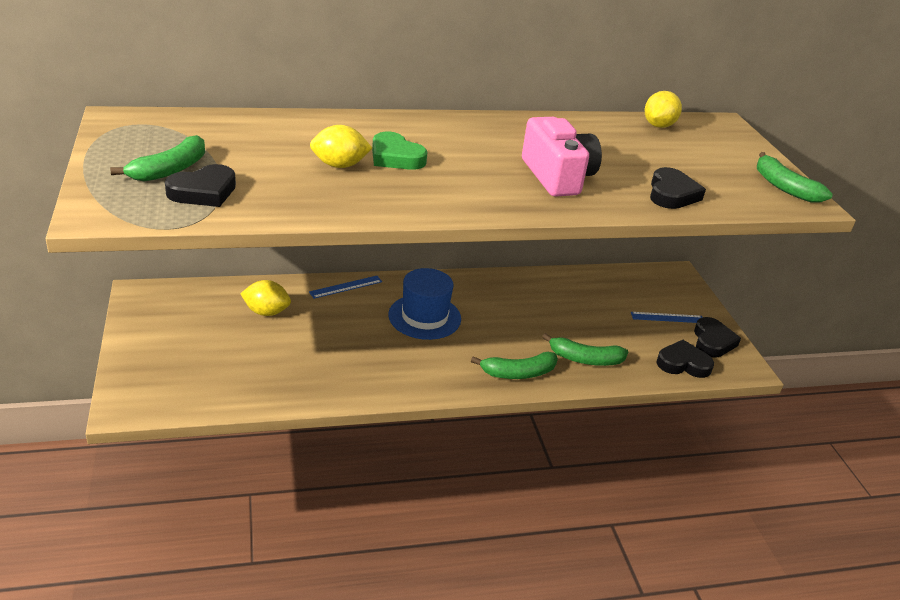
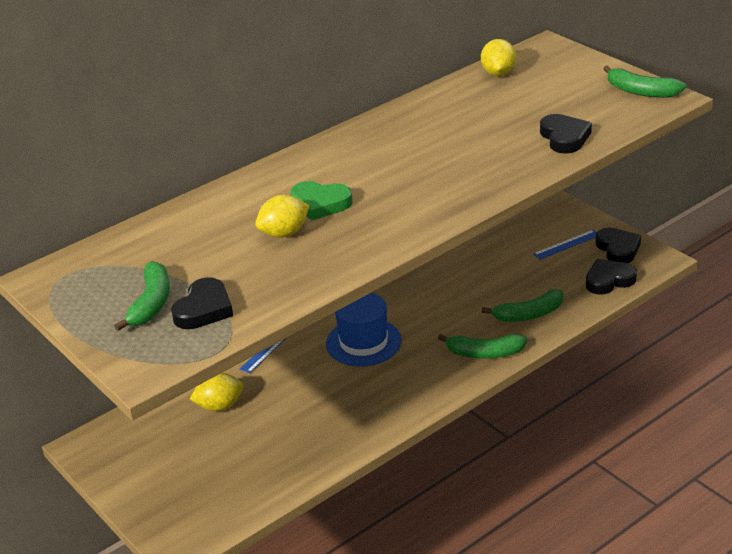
camera: 20 degrees left, 0 degrees up
(518, 373) = (484, 353): green banana -> green banana turned 45 degrees clockwise
(557, 176) = (465, 162): pink camera -> none

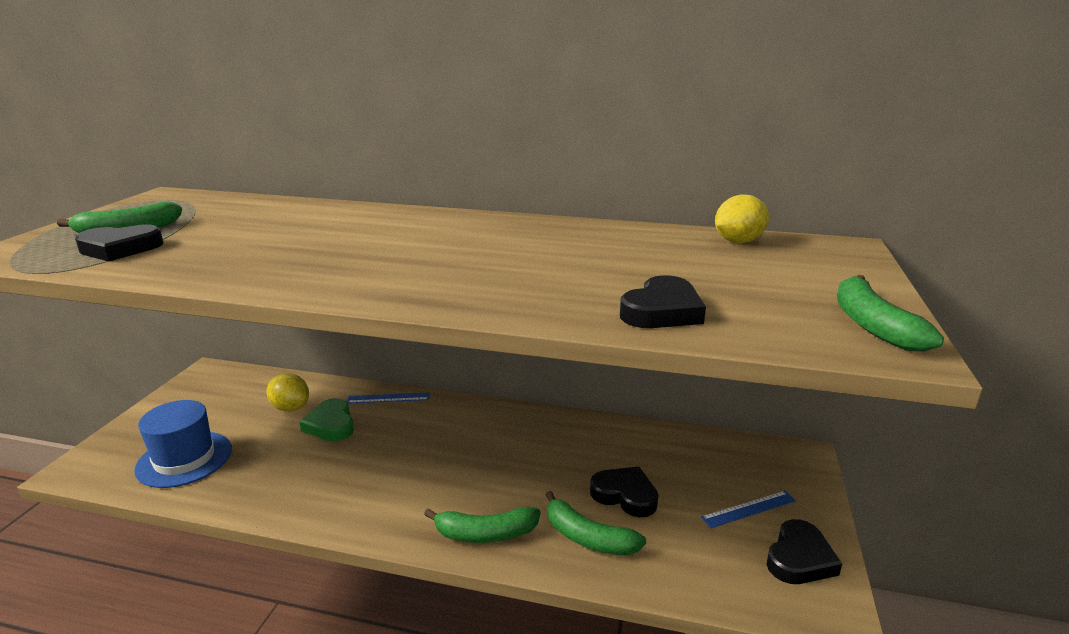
camera: 50 degrees right, 10 degrees down
(284, 233) = (287, 242): yellow lemon -> none
(320, 204) = (357, 241): green heart -> green heart (331, 425)
(363, 342) = (438, 443): blue hat -> blue hat (184, 459)
(484, 353) = (485, 534): green banana -> green banana turned 60 degrees counterclockwise
(567, 244) = (749, 509): blue ruler -> blue ruler turned 45 degrees counterclockwise
(609, 280) = (729, 580): black heart -> black heart (625, 495)

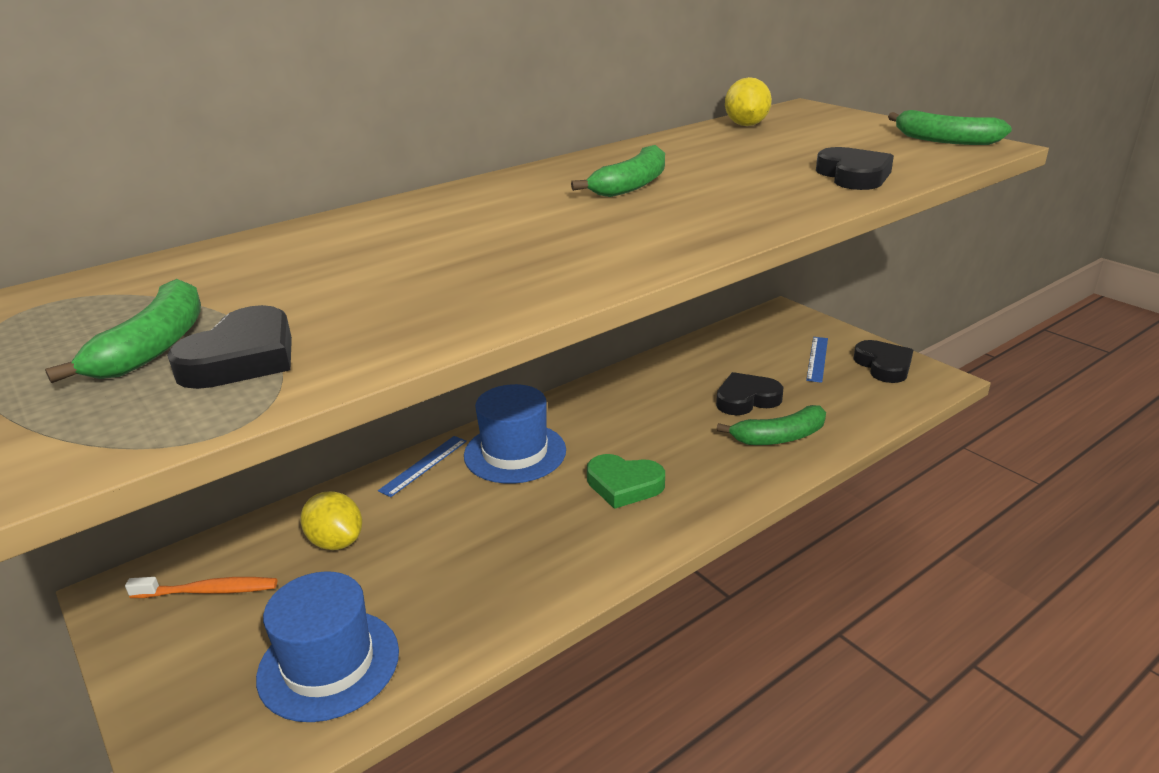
camera: 50 degrees left, 5 degrees up
(224, 393) = (208, 591): none -> orange toothbrush
(290, 408) = (336, 542): yellow lemon -> yellow lemon turned 60 degrees clockwise
(331, 425) = (420, 521): green heart -> green heart (624, 485)
(434, 423) = (515, 453): none -> blue hat
(485, 534) = (722, 485): green banana -> green banana (632, 185)

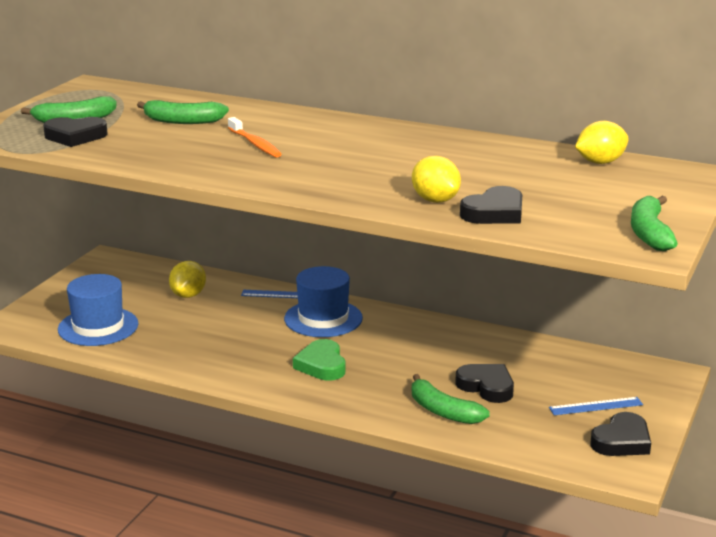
camera: 60 degrees right, 5 degrees down
(208, 591) = (125, 278): orange toothbrush -> orange toothbrush (255, 144)
(632, 185) = (393, 155): green banana -> green banana (182, 121)
(796, 191) = (435, 200): none -> yellow lemon

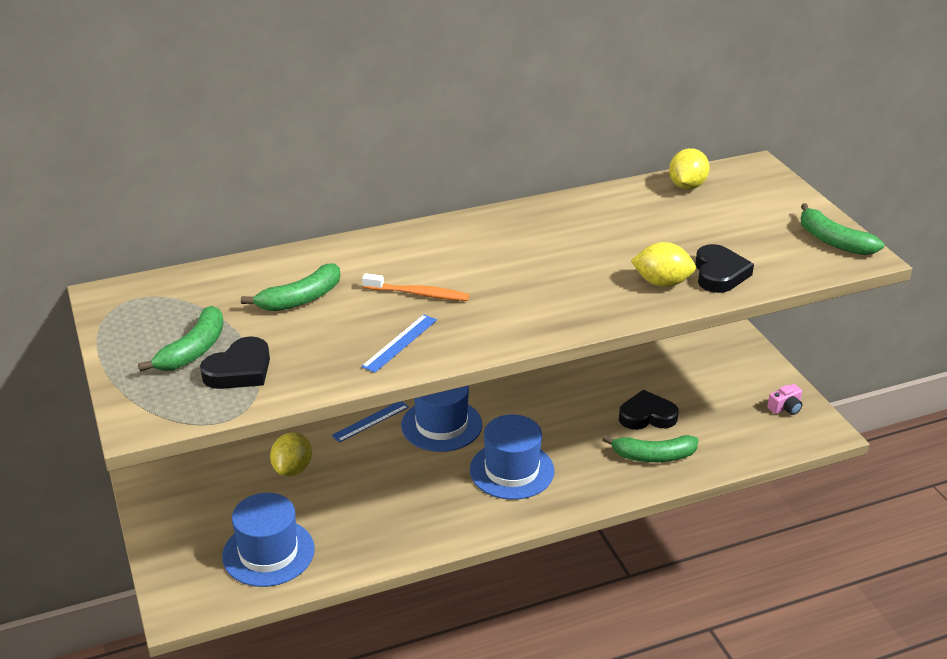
camera: 45 degrees left, 10 degrees up
(188, 295) = (292, 469): yellow lemon -> yellow lemon turned 45 degrees clockwise
(322, 365) = (512, 470): green heart -> blue hat
(596, 406) = (731, 389): blue ruler -> blue ruler (400, 343)
(622, 441) = (785, 408): black heart -> pink camera

